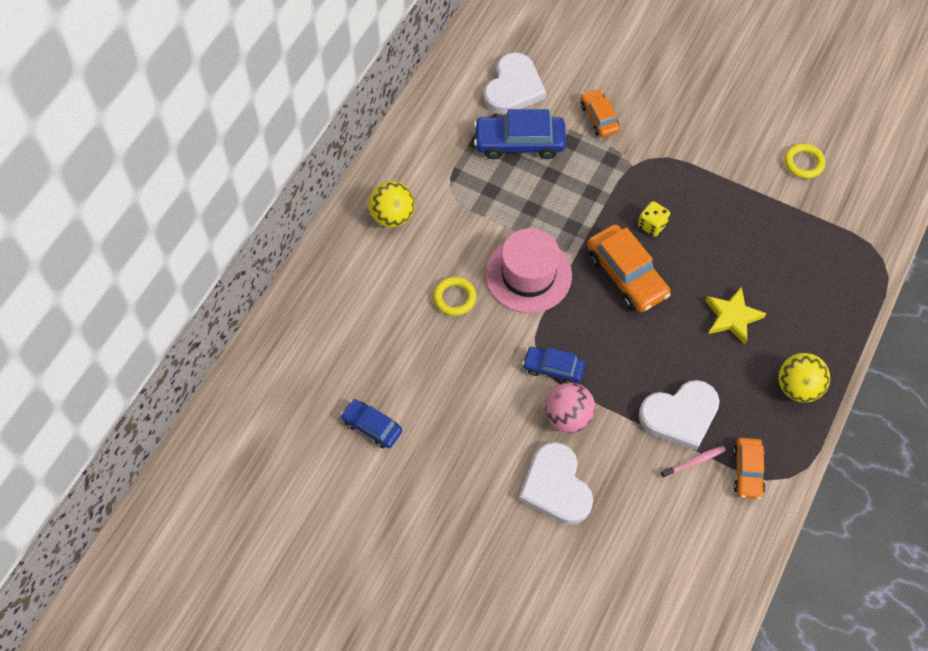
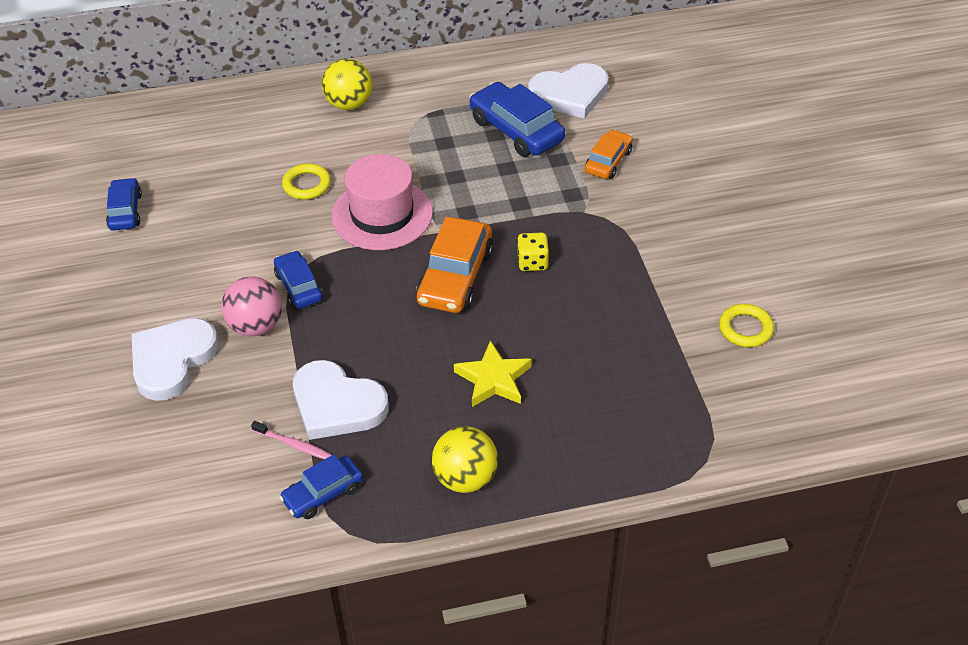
camera: 50 degrees right, 15 degrees down
(747, 471) = (323, 493): orange car -> blue car

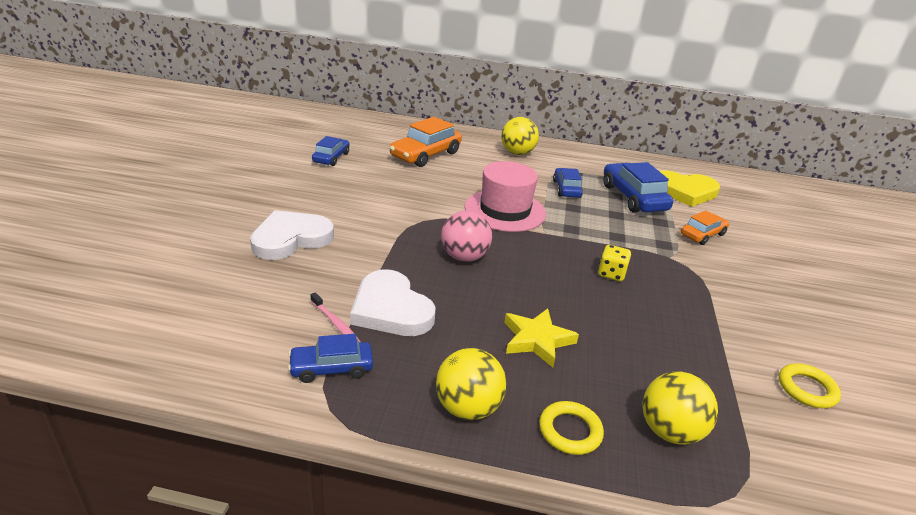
camera: 20 degrees right, 15 degrees down
(256, 326) = (367, 240): pink ball -> pink ball (464, 257)
(299, 286) = (415, 229): blue car -> blue car (566, 189)
(307, 185) = (461, 180): yellow ring -> yellow ring (570, 431)
(455, 277) = (541, 262): orange car -> orange car (425, 155)
(570, 94) = (684, 191): white heart -> yellow heart
(641, 424) = (669, 431): none -> yellow ball

